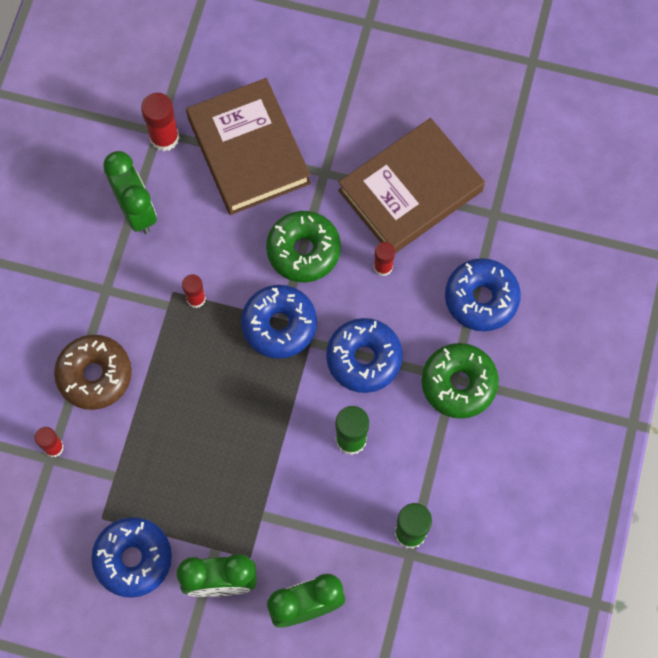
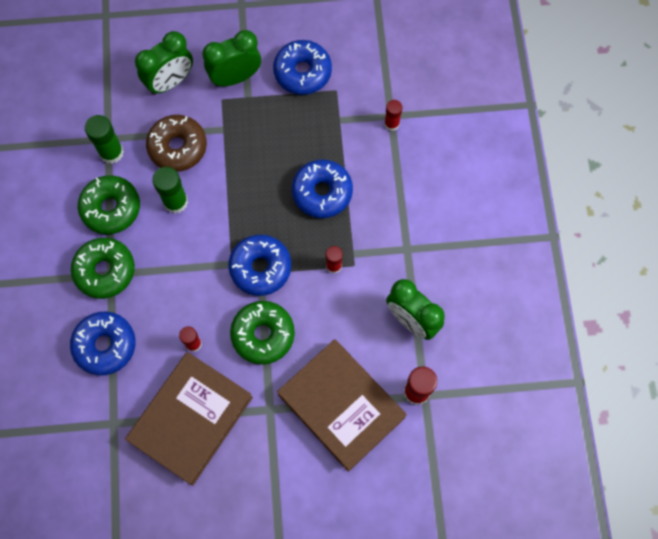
camera: 160 degrees right, 0 degrees up
(95, 375) = (385, 183): brown donut -> brown donut (178, 147)
(364, 358) = (185, 265): blue donut -> blue donut (322, 192)
(431, 458) = (111, 208): none -> green donut

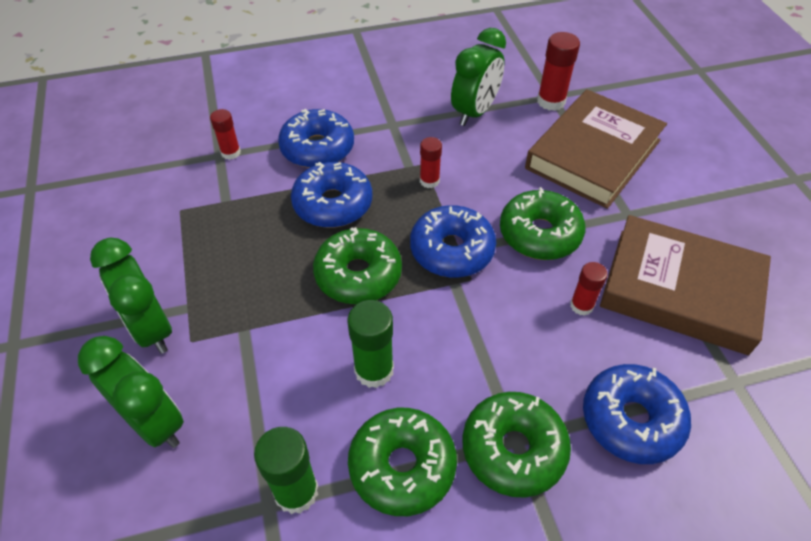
camera: 100 degrees left, 20 degrees down
(178, 147) = (278, 386): brown donut -> none
(252, 202) = (358, 274): none -> green donut
(302, 72) = (148, 249): blue donut -> blue donut (317, 148)

